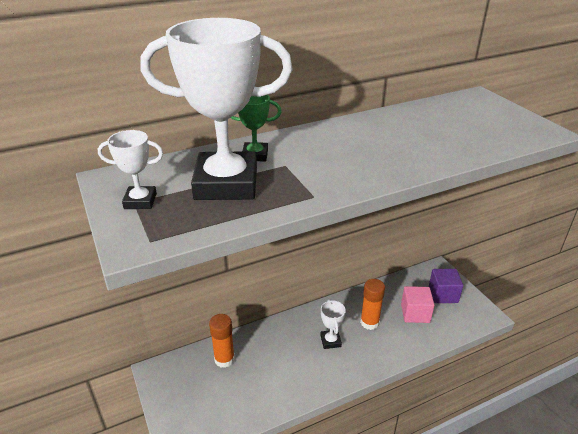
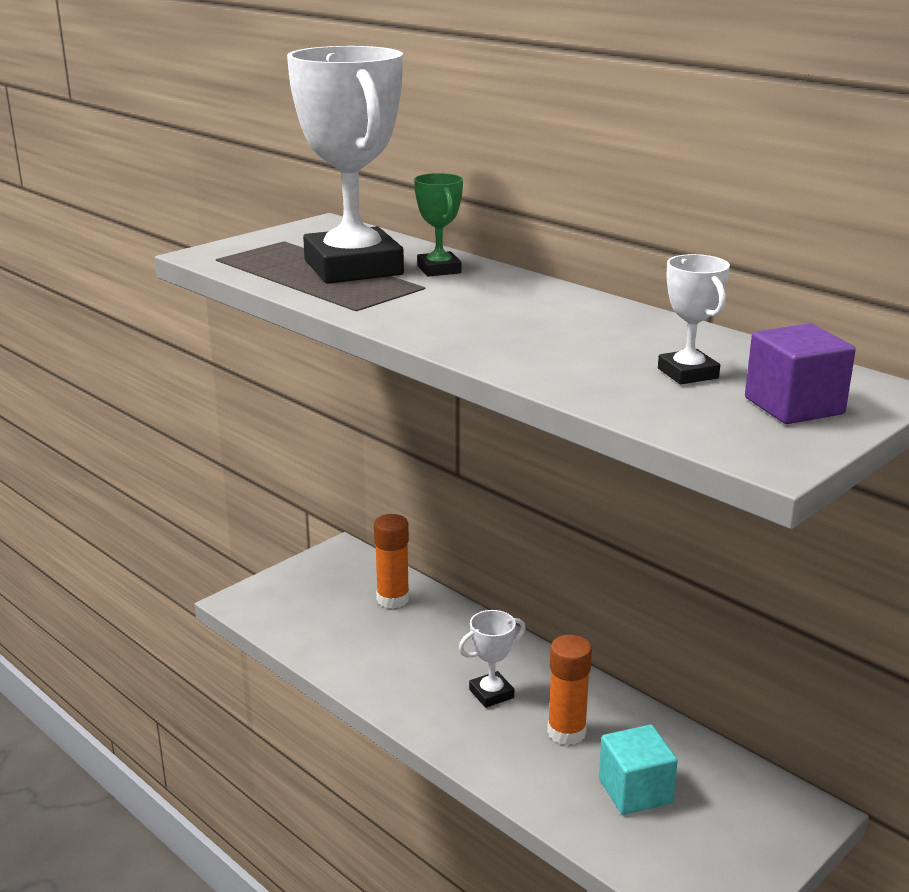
camera: 70 degrees right, 10 degrees down
(140, 201) = (287, 242): white trophy -> white trophy (687, 373)
(415, 313) = (635, 791): pink cube -> turquoise cube
(443, 294) = (726, 828): purple cube -> purple cube (794, 406)

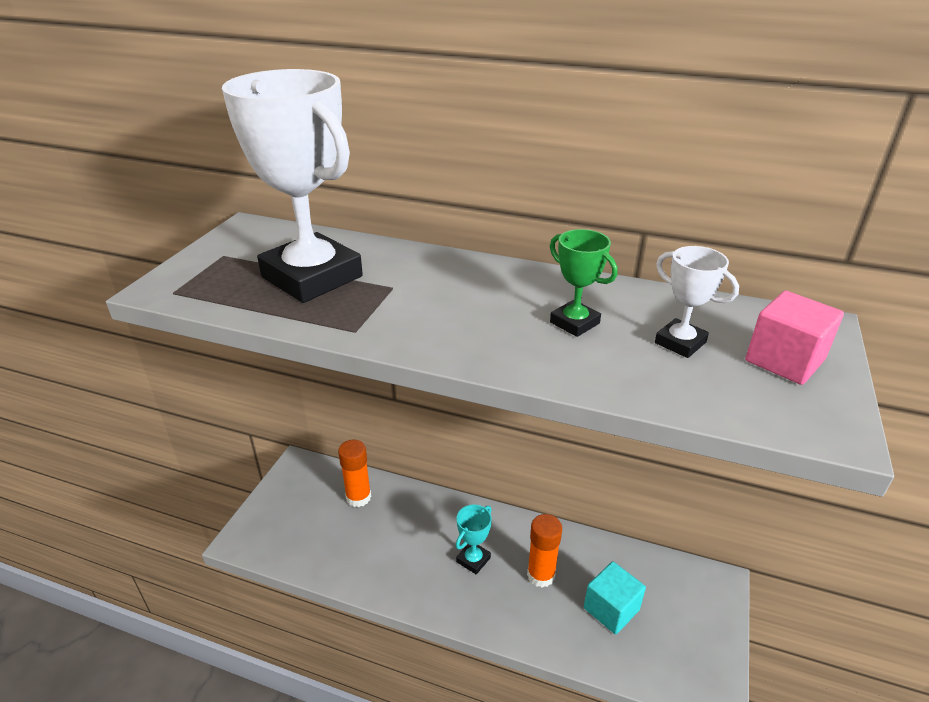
camera: 25 degrees left, 10 degrees up
(439, 269) = (387, 263): green trophy -> green trophy (574, 323)
(491, 694) = (473, 560): white trophy -> turquoise trophy
(794, 406) = (784, 360): purple cube -> pink cube

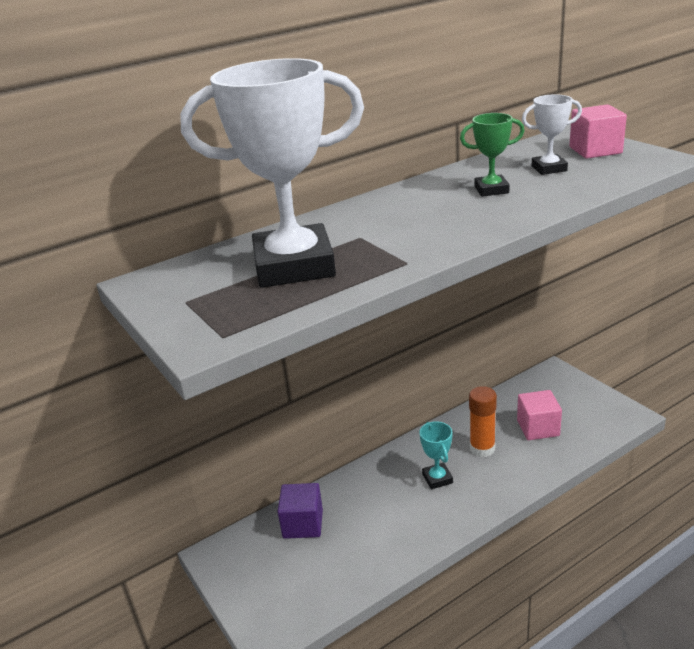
camera: 50 degrees left, 5 degrees down
(358, 497) = (303, 524): orange glue stick -> purple cube
(611, 609) = (538, 428): turquoise cube -> pink cube

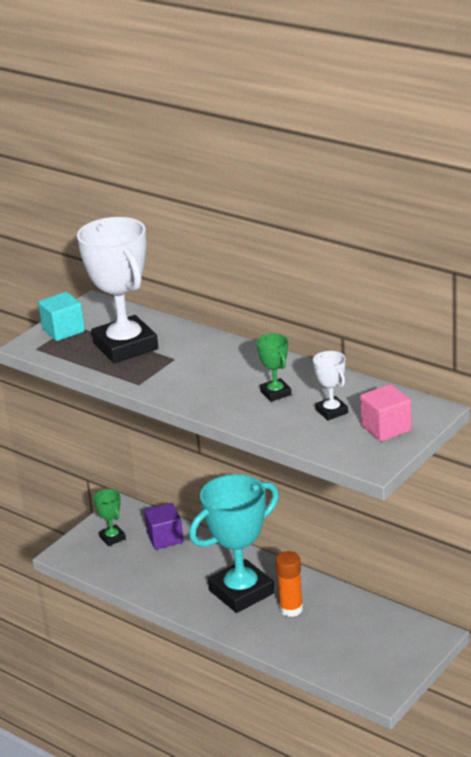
camera: 70 degrees right, 0 degrees up
(193, 309) = (63, 330): none -> turquoise cube
(269, 574) = (112, 538): none -> green trophy
(437, 478) = (241, 592): turquoise trophy -> turquoise trophy, size x2.26
(538, 428) = (335, 637): pink cube -> none

